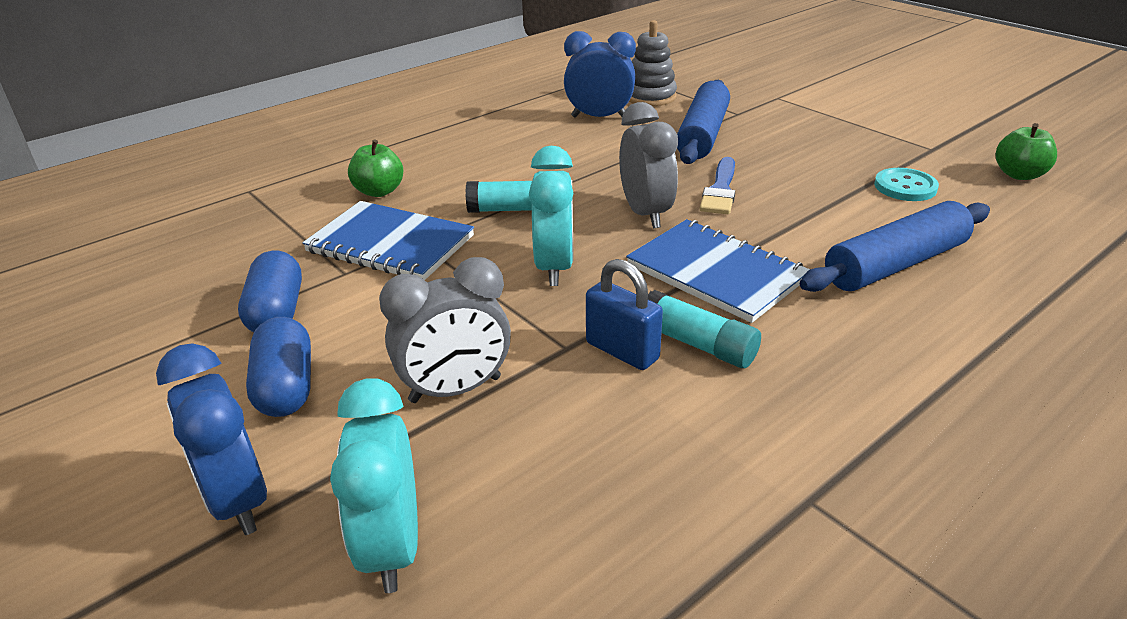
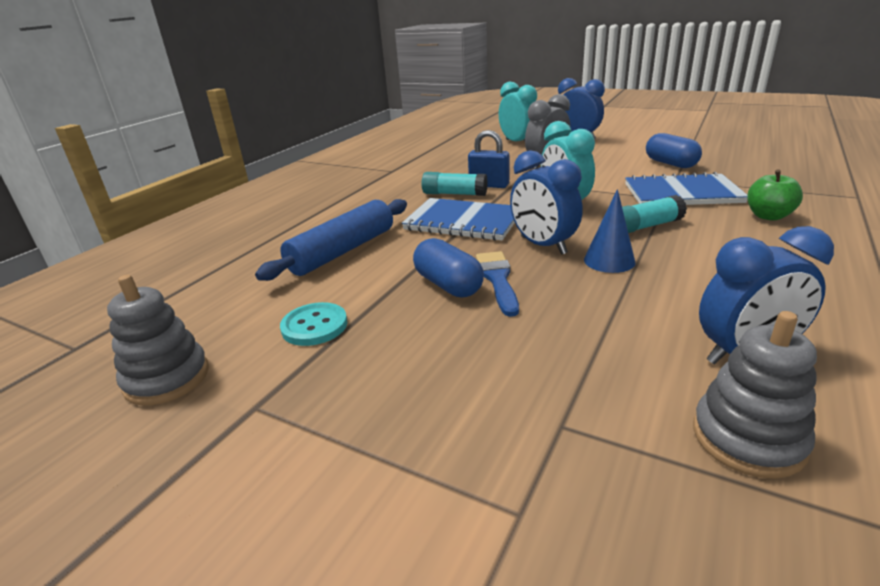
camera: 160 degrees right, 5 degrees down
(286, 387) = (613, 152): blue capsule -> blue capsule (448, 285)
(600, 184) = (609, 261): none -> blue cone
(645, 214) = (543, 246): grey clock -> blue clock
(702, 135) = (574, 355): blue rolling pin -> none
(1019, 175) = (167, 378): green apple -> grey stacking toy

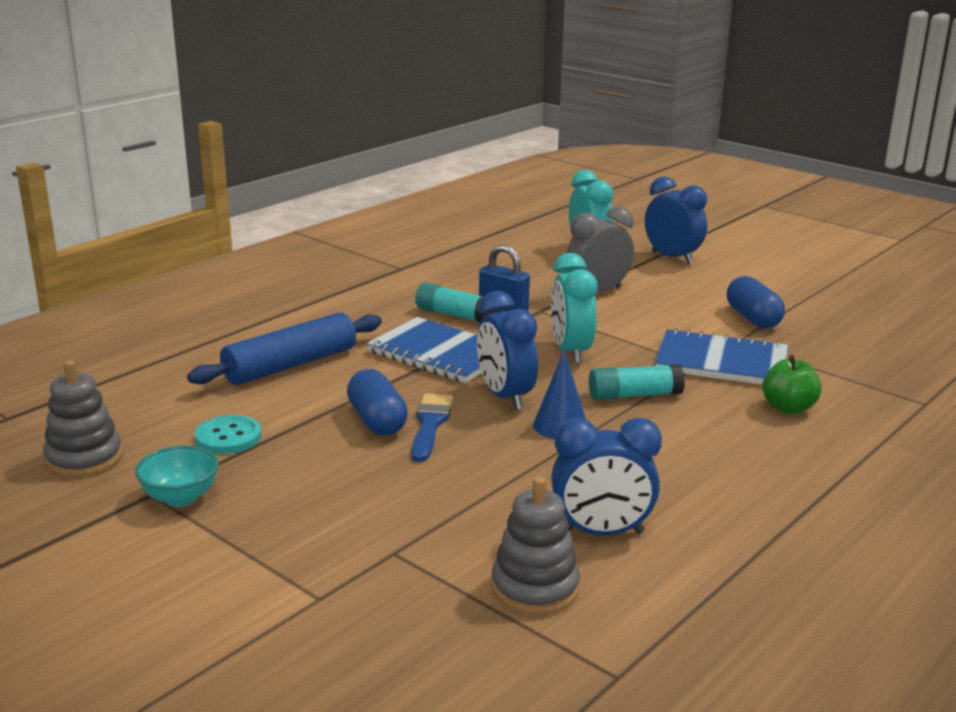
camera: 10 degrees right, 5 degrees down
(289, 405) = (180, 497): none -> turquoise bowl

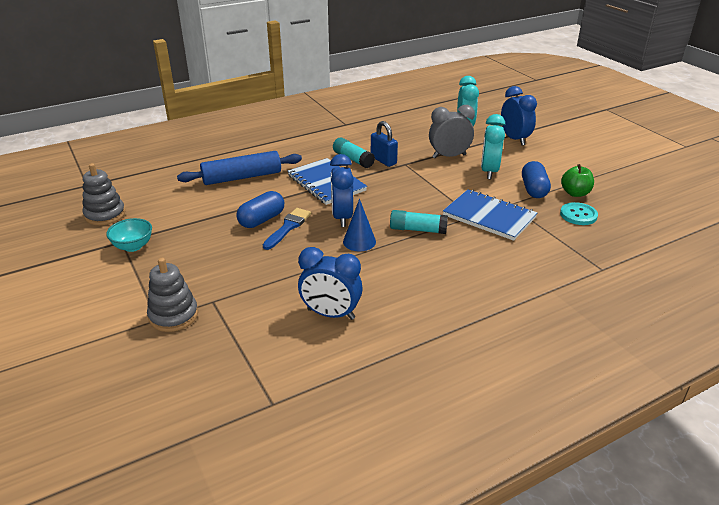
camera: 20 degrees right, 10 degrees up
(228, 437) = (180, 215): turquoise button -> turquoise button (578, 215)
(377, 421) = (262, 220): blue capsule -> blue capsule turned 45 degrees clockwise
(535, 588) = (269, 339): grey stacking toy -> grey stacking toy (173, 315)
(570, 352) = (402, 194): turquoise clock -> turquoise clock (489, 171)
(788, 408) = (507, 255): green apple -> green apple (575, 193)

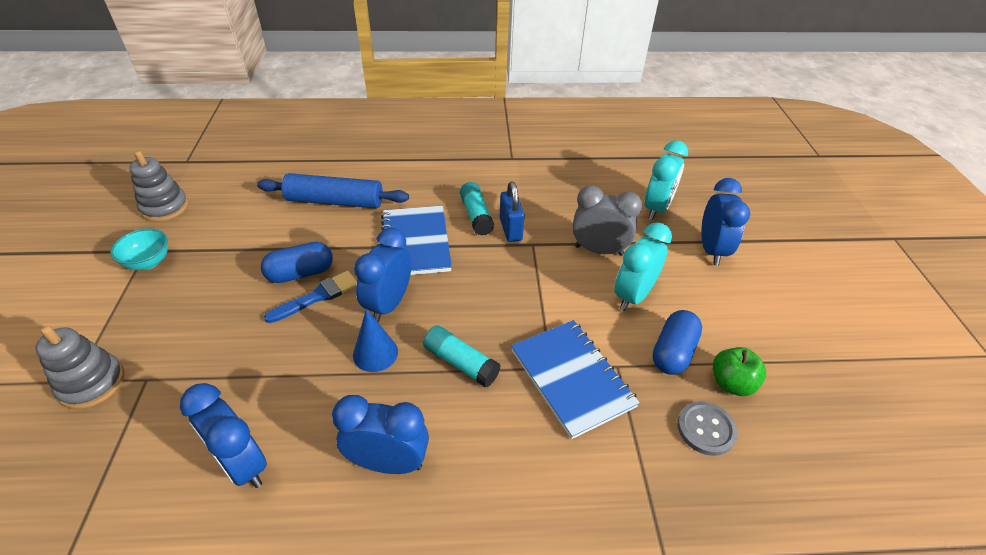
camera: 25 degrees right, 10 degrees up
(420, 283) = (388, 462): none -> blue clock
(578, 215) = (706, 429): turquoise button -> grey button

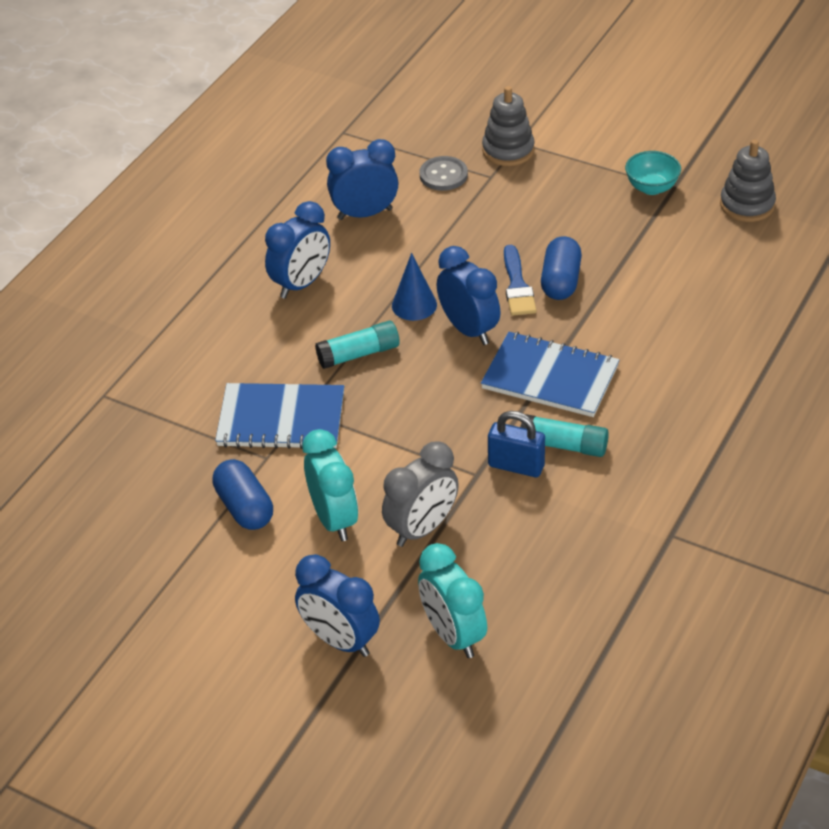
camera: 125 degrees right, 0 degrees up
(335, 201) = (675, 333): blue rolling pin -> none
(706, 429) = (159, 480): grey button -> grey button (443, 175)
(731, 383) = (178, 529): green apple -> none

